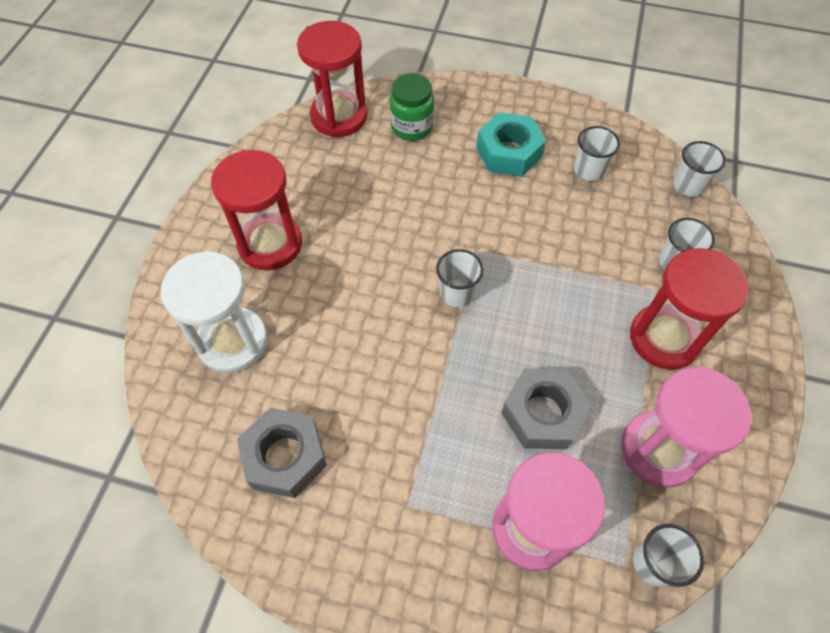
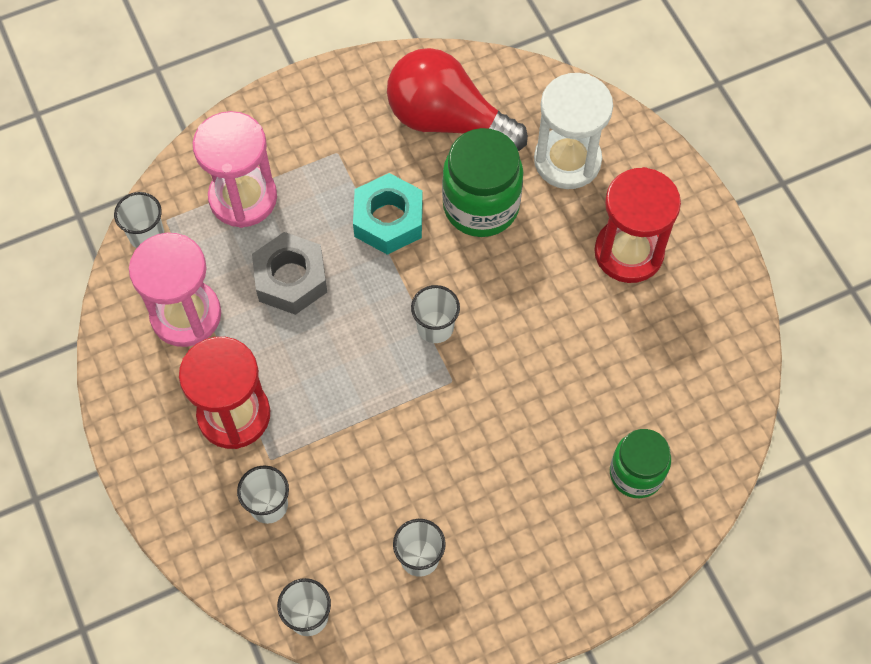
camera: 140 degrees right, 5 degrees up
(285, 456) = (447, 120): grey nut -> red light bulb
(335, 357) = (481, 206): none -> green jar
(339, 117) = (717, 429): red hourglass -> none
(509, 152) = (514, 518): turquoise nut -> turquoise nut (388, 220)

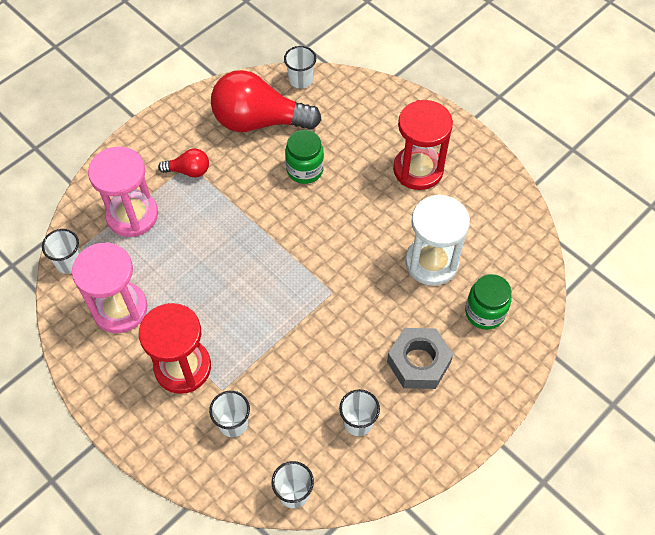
camera: 20 degrees left, 5 degrees down
(291, 279) = (189, 259): grey nut -> grey nut (418, 362)
(333, 160) = (189, 171): none -> red light bulb
(388, 220) = (243, 198): turquoise nut -> none
(435, 327) = (305, 260): white cup -> white cup (301, 80)
(481, 206) = (305, 170): green jar -> green jar, size x0.66
(567, 160) = (352, 123): white hourglass -> white hourglass (431, 262)

